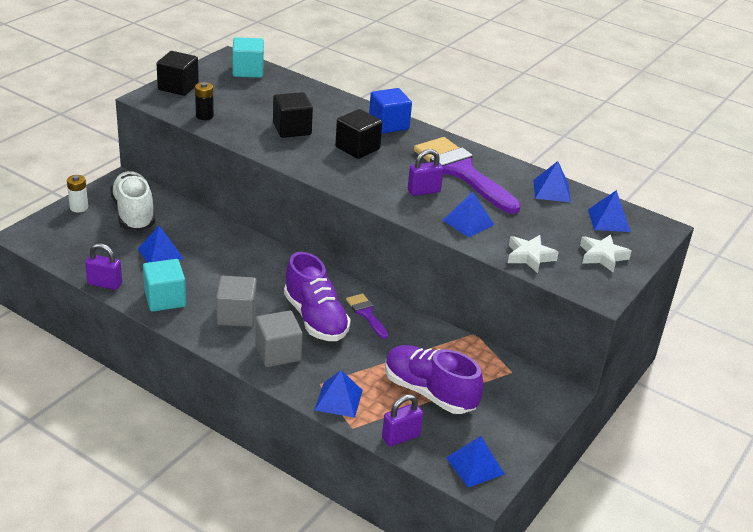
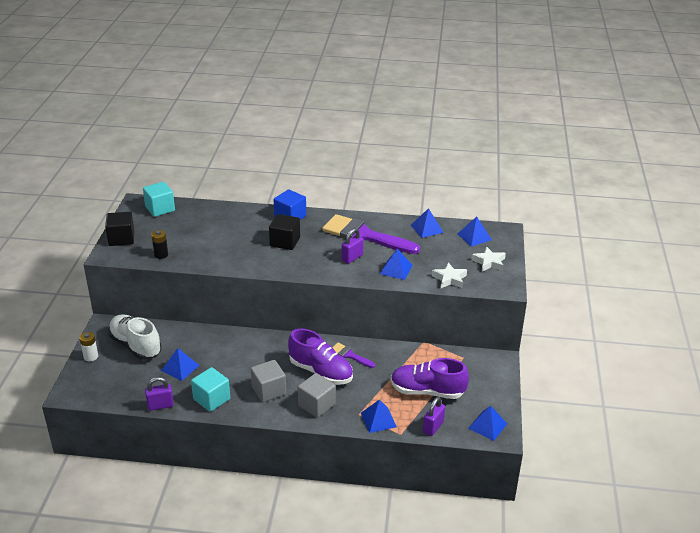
camera: 25 degrees left, 0 degrees up
(292, 129) = (230, 243): black cube -> none

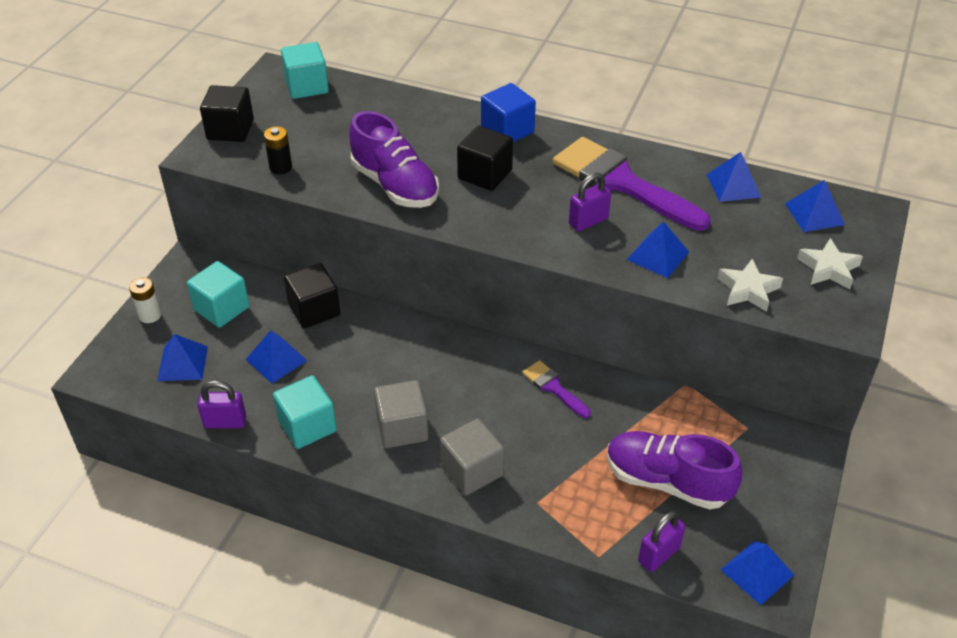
camera: 15 degrees right, 10 degrees up
(135, 346) = (222, 308): white shoe -> turquoise cube
(194, 337) = (314, 310): none -> black cube
(321, 372) = (497, 409): purple shoe -> purple shoe (395, 185)
(378, 420) = (568, 520): blue pyramid -> blue pyramid (183, 363)

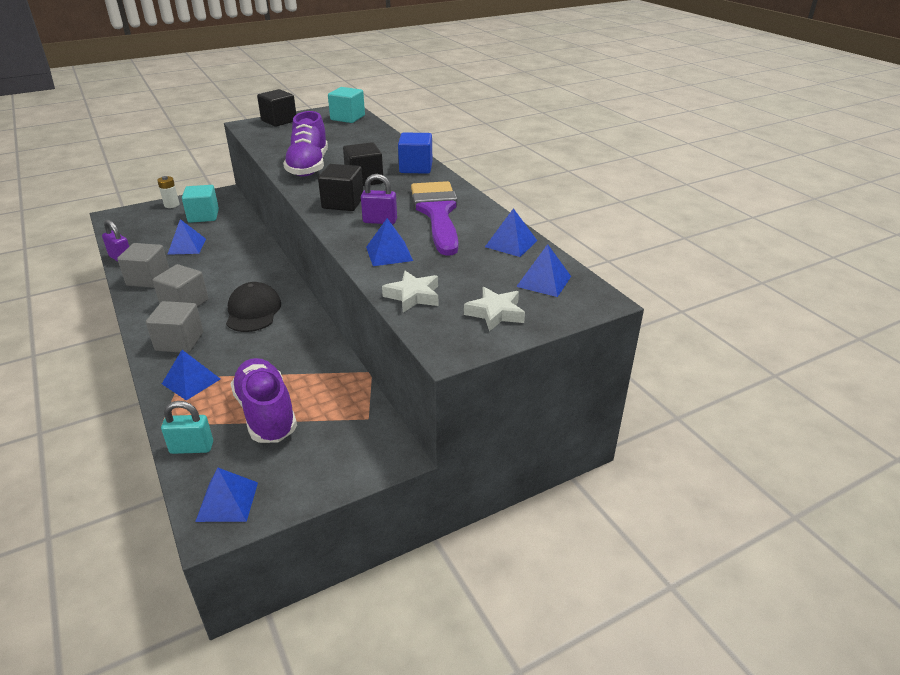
camera: 40 degrees right, 10 degrees down
(183, 363) = (149, 228): blue pyramid -> blue pyramid (191, 381)
(280, 167) = (271, 141): black battery -> none
(307, 426) = (148, 279): turquoise cube -> grey cube
(314, 310) = (240, 235): black cube -> black cube (343, 203)
(486, 392) = (253, 311): none -> black cap
(553, 387) = (290, 329): purple brush -> none
(659, 554) = (192, 448): purple padlock -> turquoise padlock

